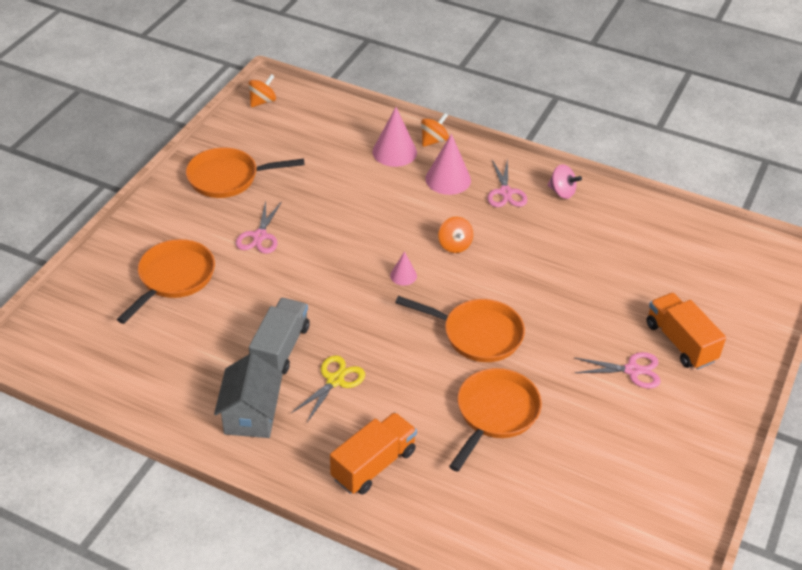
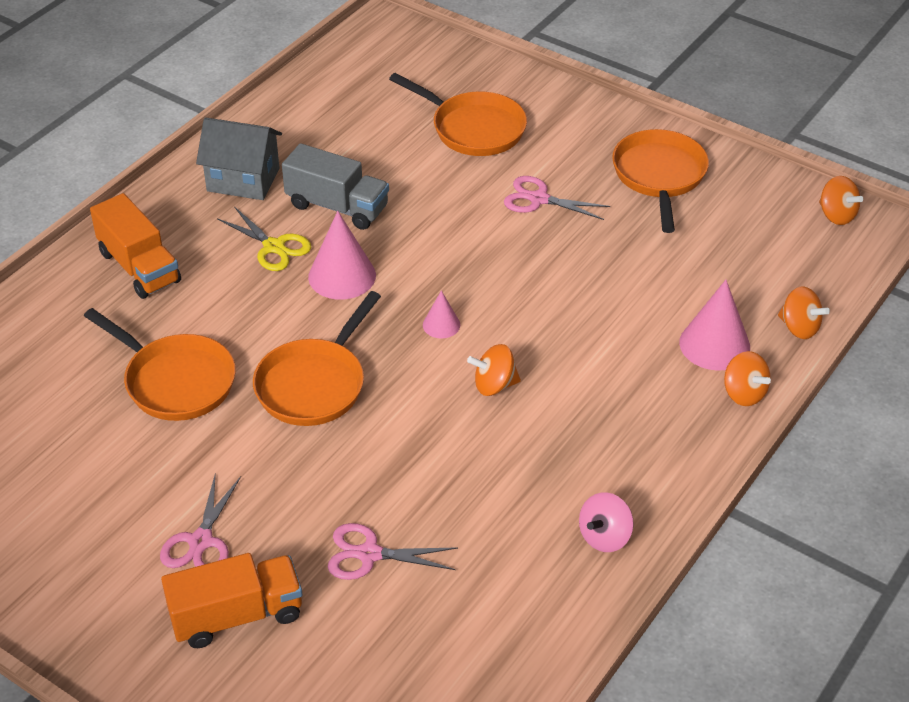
camera: 100 degrees right, 0 degrees up
(372, 119) = (799, 328): none -> orange spinning top
(448, 179) = (645, 398): pink cone -> pink cone (342, 276)
(505, 193) = (608, 463): pink scissors -> pink scissors (369, 554)

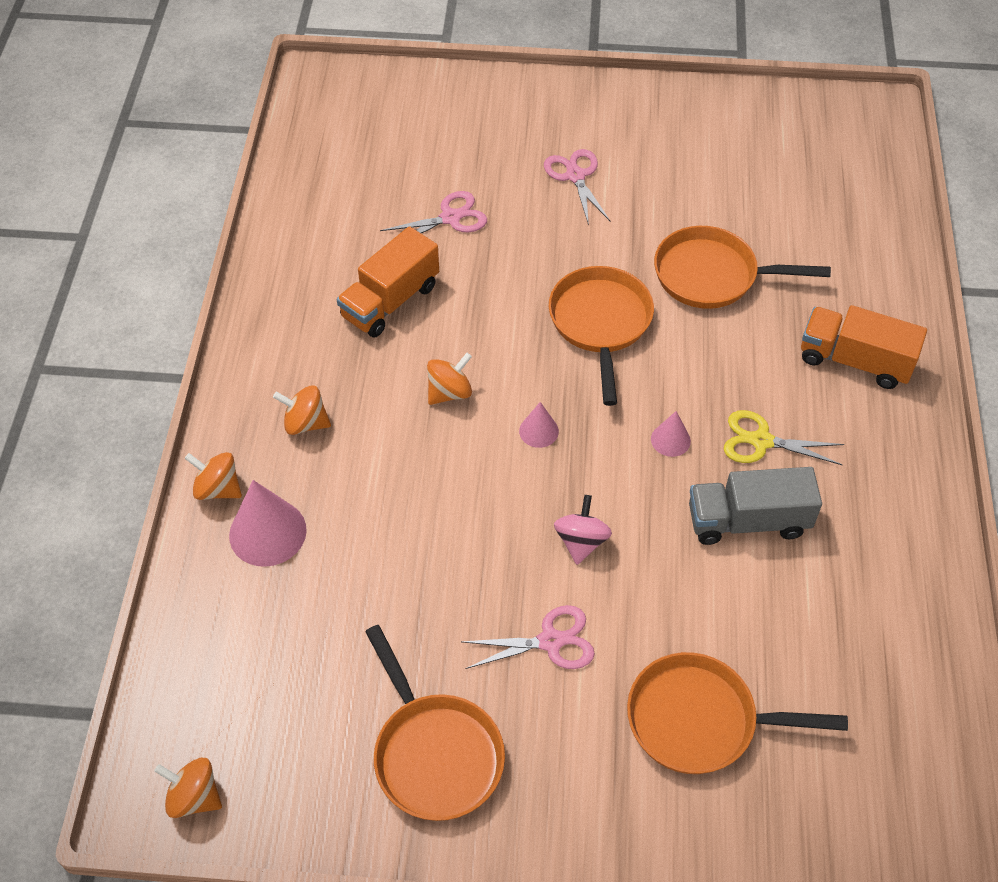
camera: 150 degrees right, 10 degrees up
(237, 615) = (508, 145): orange truck -> orange truck (390, 301)
(243, 179) = (871, 508): grey house -> none
(342, 276) = (670, 440): pink cone -> pink cone, size x0.54
(604, 537) = (282, 304): pink spinning top -> pink spinning top (581, 541)
(799, 328) = (188, 595): orange spinning top -> orange spinning top (305, 423)

